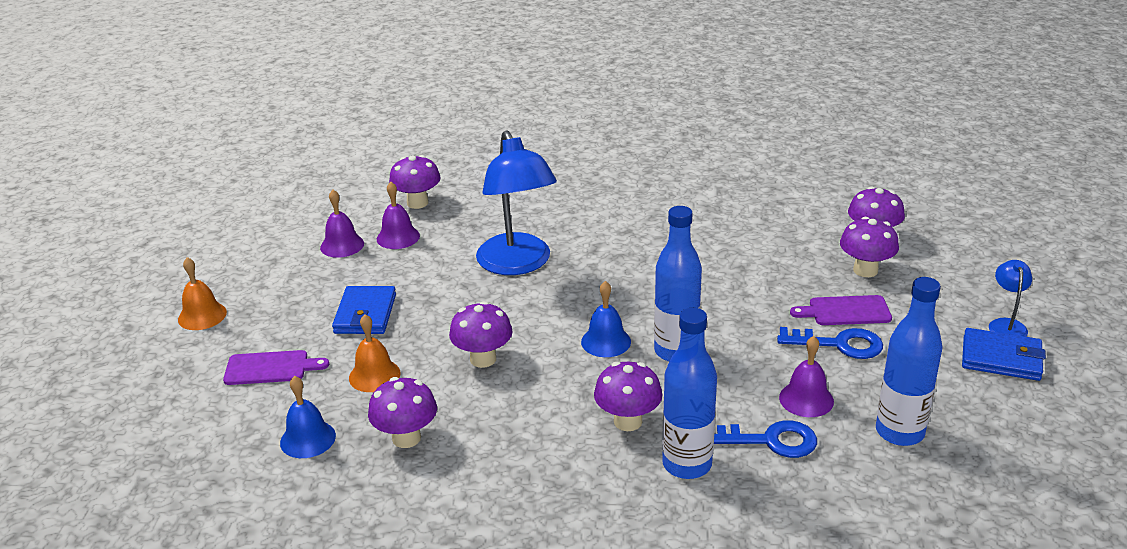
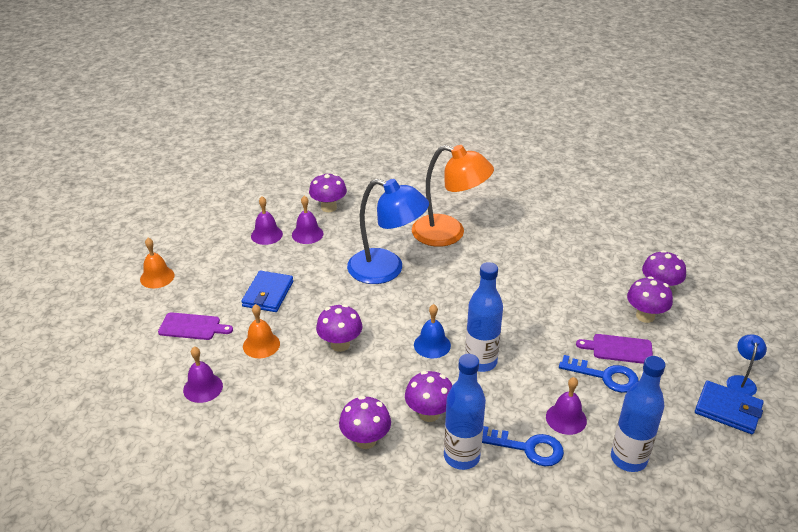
camera: 10 degrees right, 5 degrees up
(308, 439) = (203, 388): blue bell -> purple bell
(406, 438) = (270, 399): purple mushroom -> purple mushroom (365, 440)
(518, 264) = (386, 270): blue lamp -> blue lamp turned 60 degrees counterclockwise
(587, 212) = (449, 233): none -> orange lamp

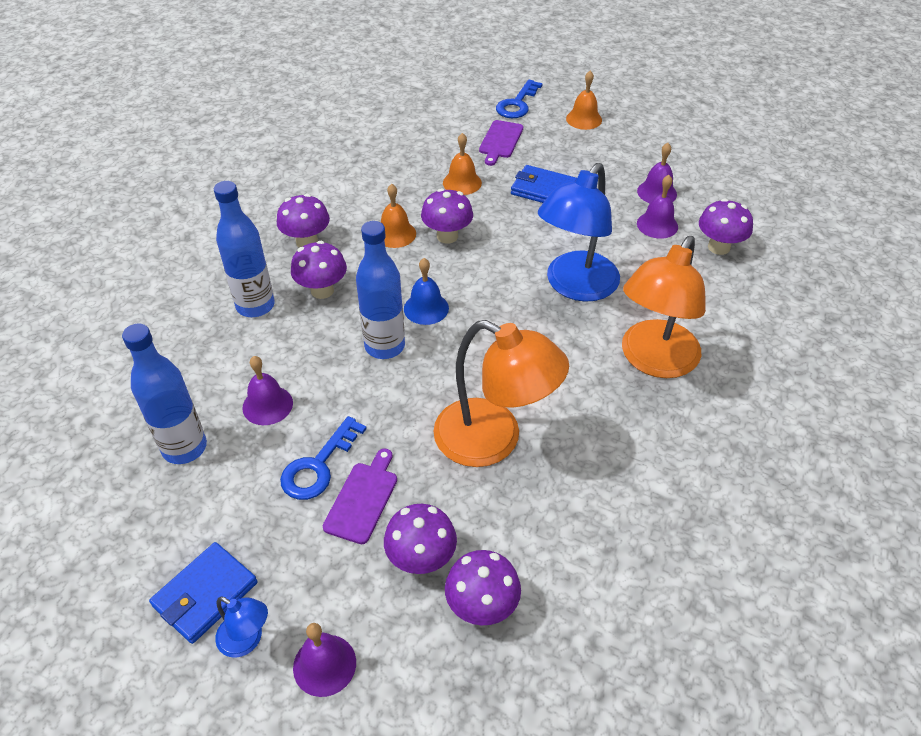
camera: 100 degrees right, 10 degrees up
(203, 388) = (413, 147): purple bell -> purple bell (324, 665)
(343, 378) = (395, 234): none -> orange bell
(528, 448) = (242, 360): blue key -> blue key (517, 104)
(544, 296) = (493, 440): none -> orange lamp

